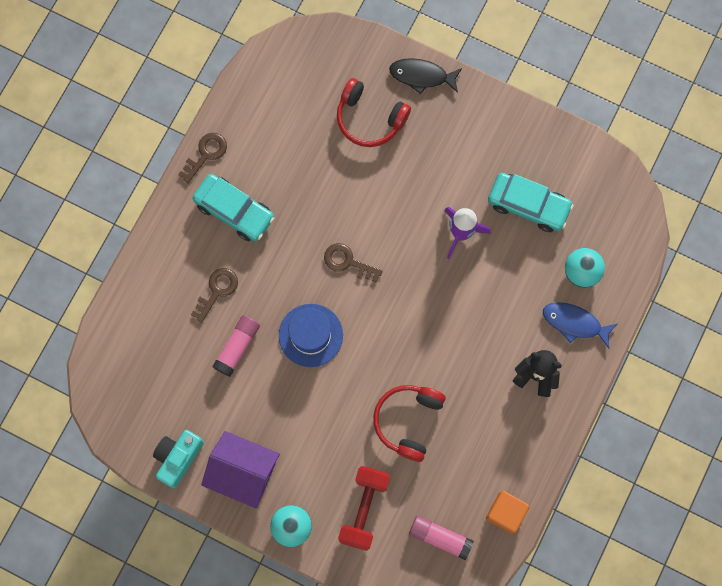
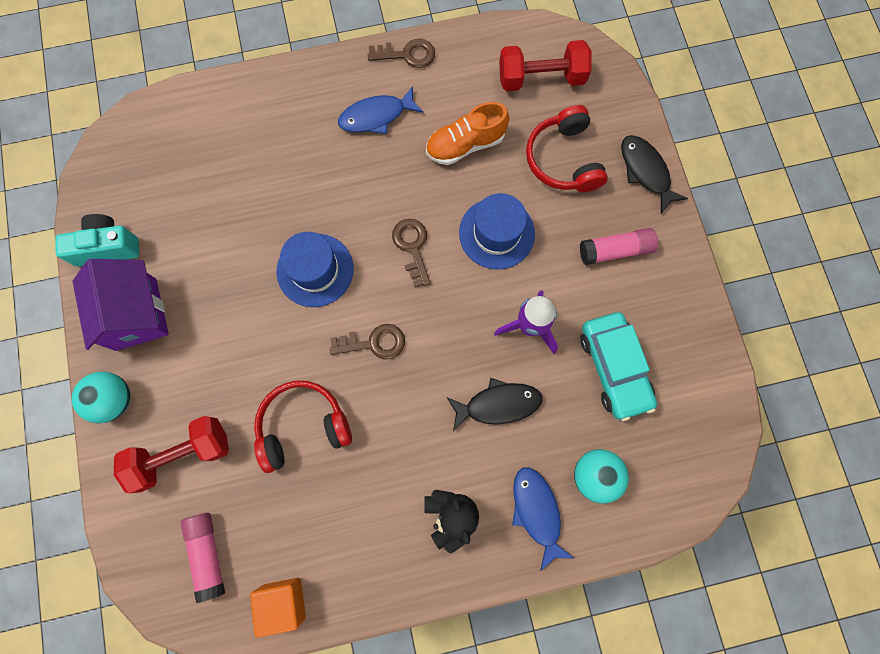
camera: 50 degrees right, 0 degrees up
(217, 290) = (291, 159): brown key -> brown key (374, 343)
(234, 211) = (376, 116): turquoise car -> blue fish
(237, 347) = (252, 216): pink glue stick -> pink glue stick (615, 250)
(300, 84) = (541, 78): none -> red dumbbell
(305, 171) = (465, 145): none -> orange shoe
(383, 202) = (496, 233): none -> blue hat
(493, 292) = (498, 404): none -> black fish

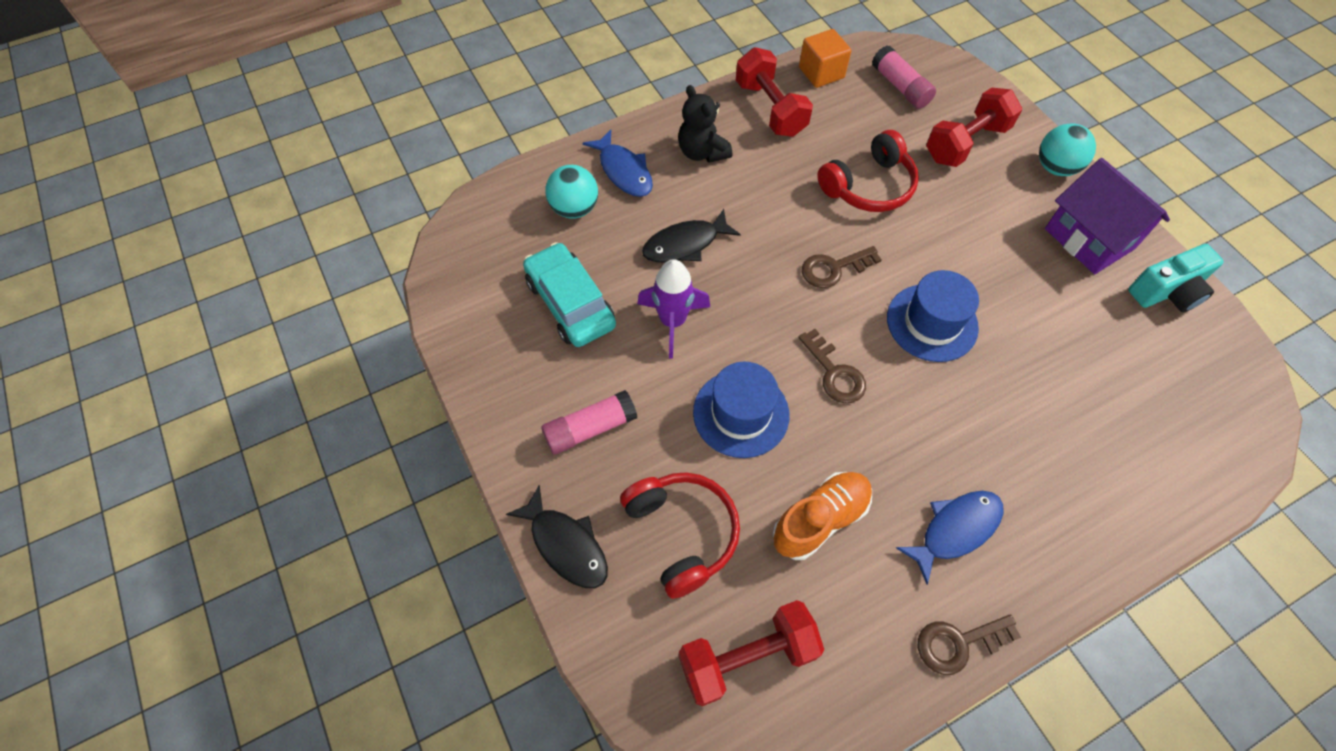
camera: 165 degrees right, 15 degrees down
(360, 559) = (770, 109): none -> red dumbbell

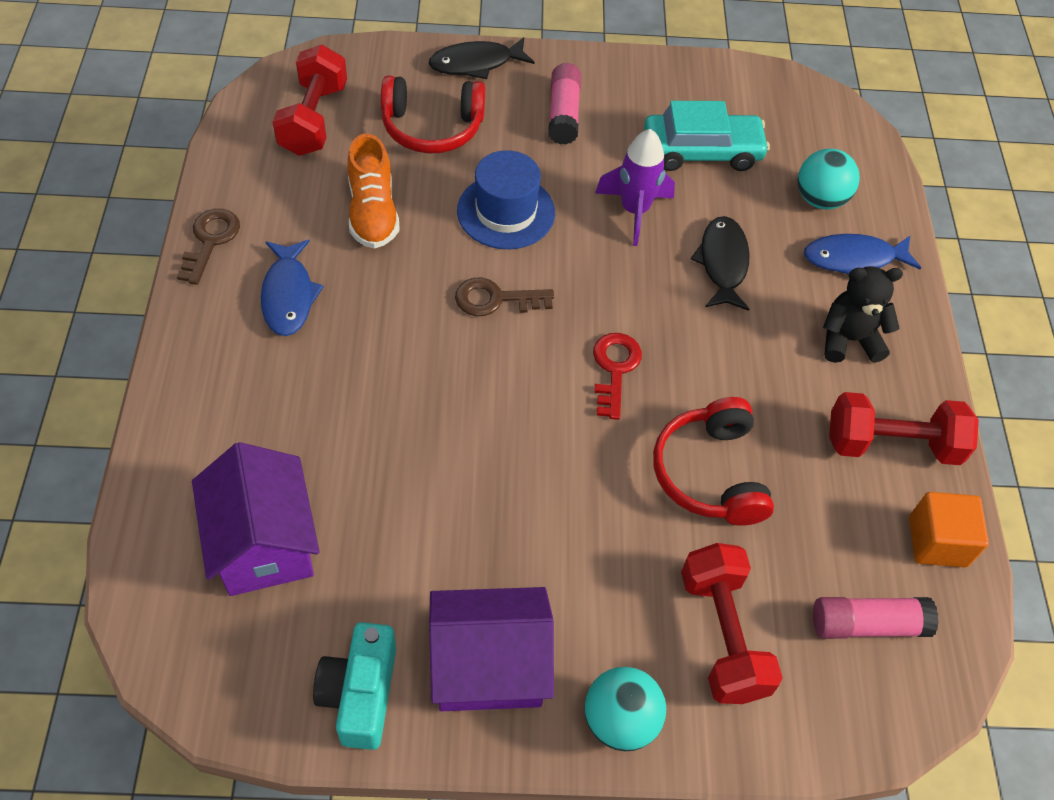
camera: 115 degrees right, 5 degrees down
(833, 269) = (614, 369): brown key -> red key
(932, 322) = (492, 414): blue hat -> none
(1145, 403) = (264, 544): none -> purple house

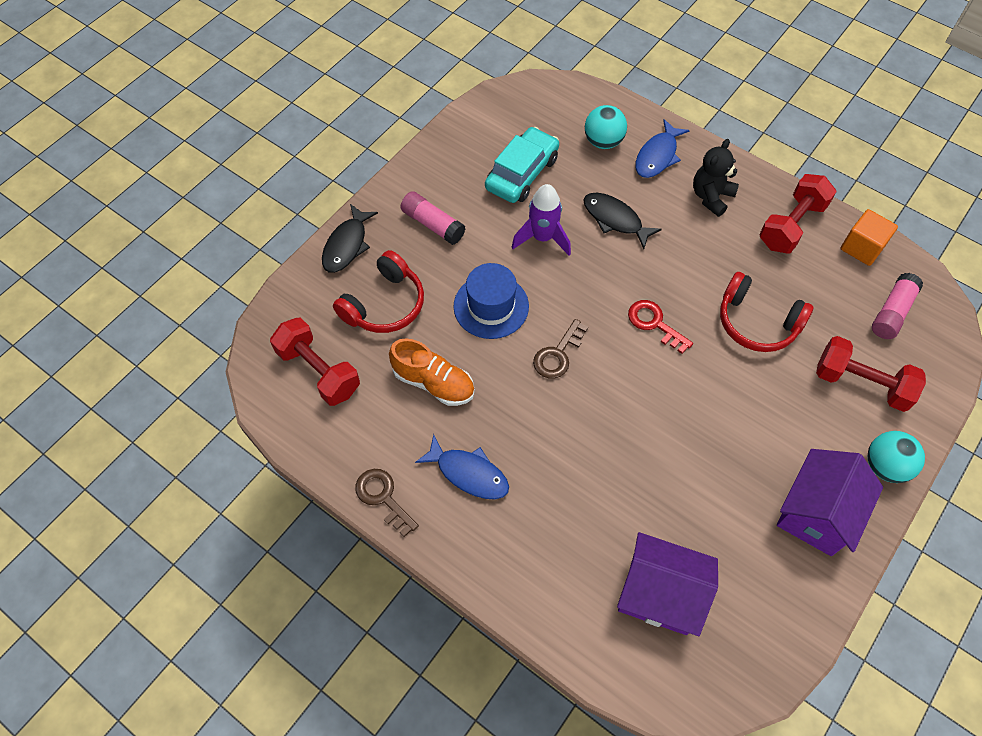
camera: 50 degrees left, 5 degrees up
(360, 694) = (796, 594): turquoise camera -> none

